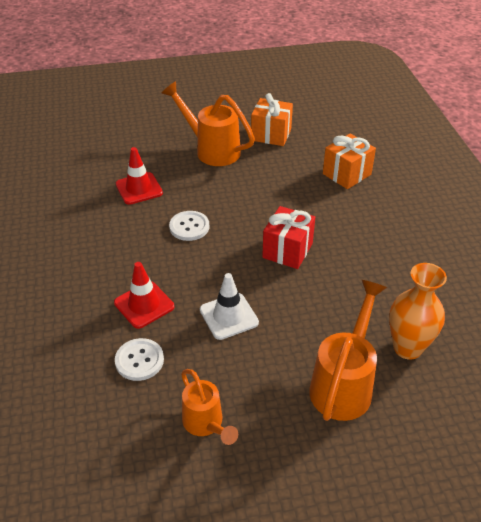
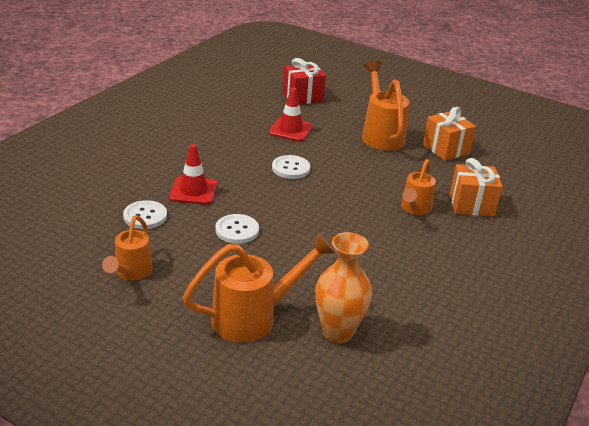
camera: 40 degrees right, 10 degrees down
(229, 316) = (237, 230): white traffic cone -> white button
(287, 250) = (341, 221): red gift -> red gift (302, 97)
(318, 203) = (414, 209): none -> orange watering can

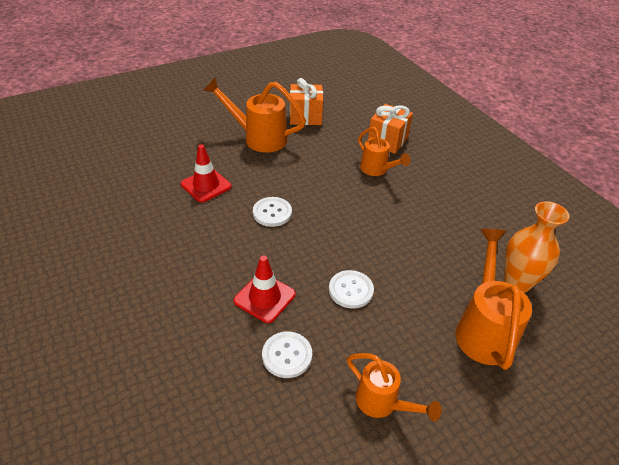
camera: 60 degrees left, 10 degrees up
(302, 97) = (153, 153): red gift -> none

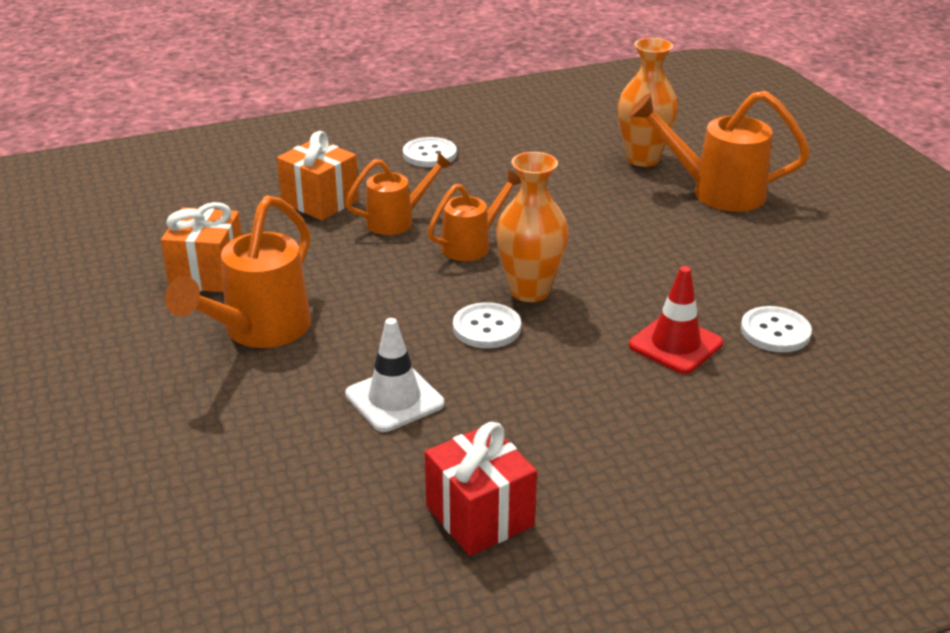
camera: 80 degrees left, 10 degrees down
(116, 220) = (480, 516): none -> red gift
(206, 185) = (394, 399): red traffic cone -> white traffic cone
(313, 228) = (530, 291): none -> orange vase
(351, 290) = (658, 272): white button -> white button (429, 154)
(383, 403) = (831, 270): orange watering can -> orange watering can (473, 245)

